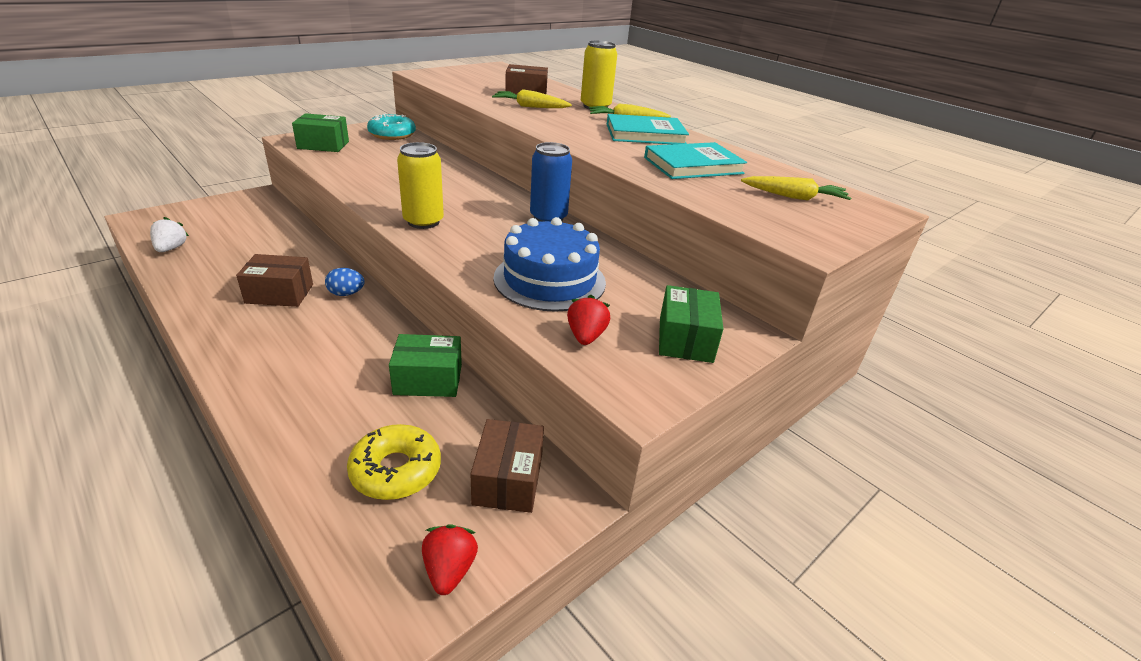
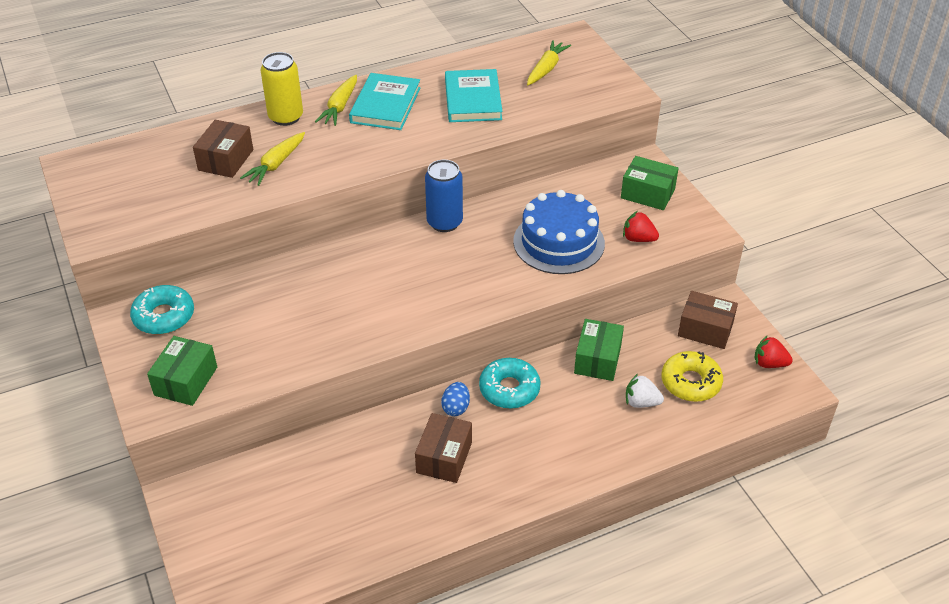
camera: 70 degrees left, 10 degrees up
(171, 248) = (316, 562): white strawberry -> white strawberry (641, 402)
(373, 322) = (509, 389): none -> turquoise donut
(423, 221) = (435, 306): yellow can -> none

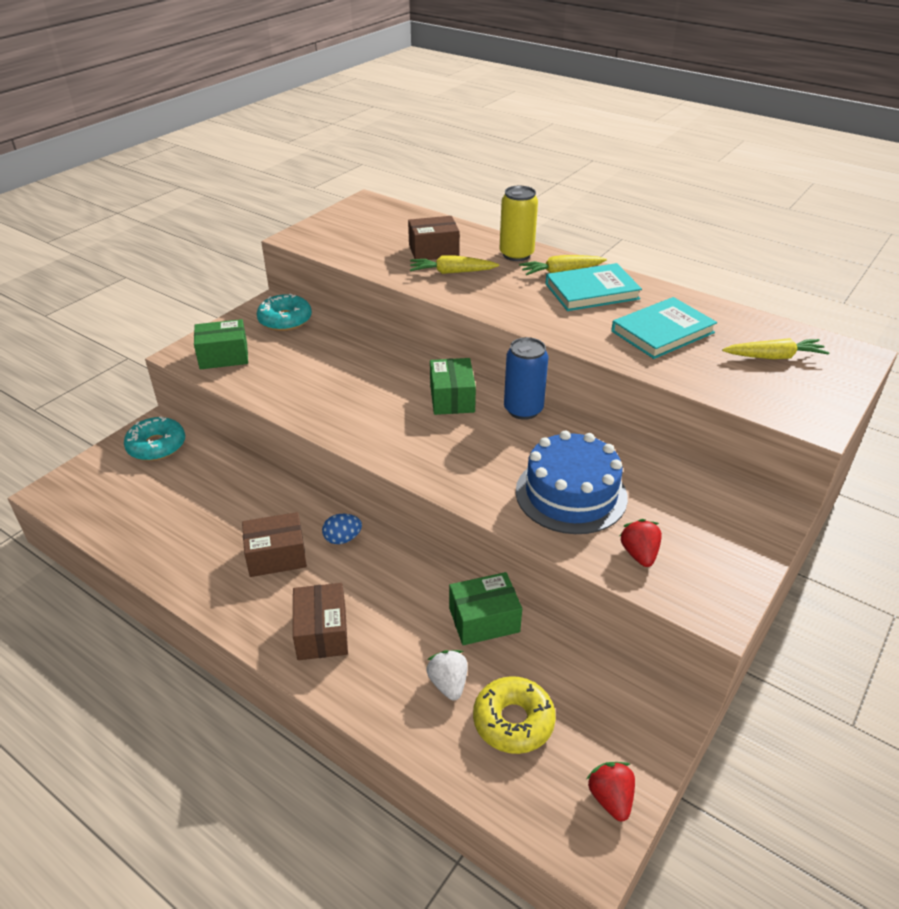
camera: 60 degrees right, 5 degrees down
(509, 389) = (392, 567): turquoise donut -> turquoise donut (156, 446)
(647, 193) = (724, 535): green box -> green box (452, 398)
(705, 329) = (611, 704): brown box -> brown box (322, 632)

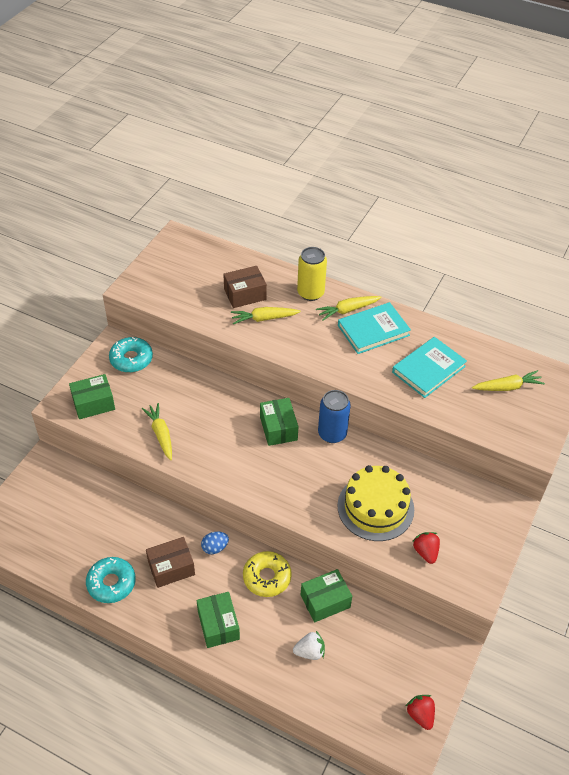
camera: 10 degrees left, 10 degrees up
(156, 446) = (52, 480): turquoise donut -> turquoise donut (111, 583)
(297, 392) = (161, 434): none -> yellow carrot
(322, 632) = (218, 625): brown box -> green box
(448, 684) = (310, 652): white strawberry -> white strawberry turned 105 degrees clockwise
(513, 721) = (355, 672): yellow donut -> yellow donut (267, 577)
(571, 494) = (375, 507): blue cake -> yellow cake

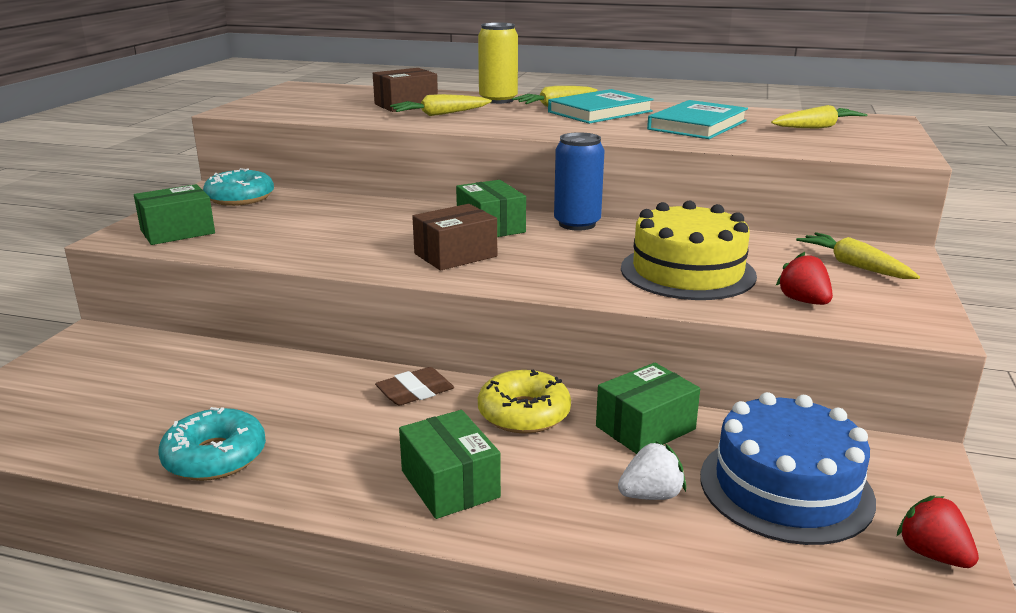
camera: 10 degrees left, 25 degrees down
(161, 434) = (297, 245): yellow carrot -> yellow carrot (854, 266)
(171, 568) = (336, 424): brown box -> brown box (455, 255)
(215, 548) = (415, 392): blue egg -> brown eraser
(375, 659) = (785, 487): none -> blue cake

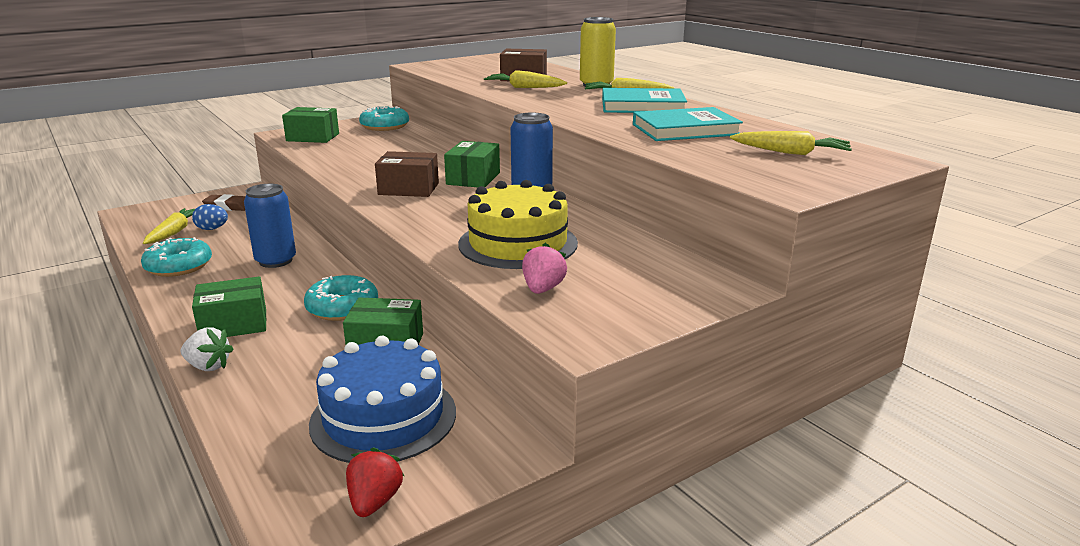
camera: 40 degrees right, 0 degrees up
(152, 397) = (212, 229): none -> blue egg
(334, 399) = (276, 261): none -> blue can
(415, 392) = (317, 273): brown eraser -> brown eraser (228, 206)
(450, 484) = (234, 324): green box -> green box turned 60 degrees clockwise
(524, 413) = (342, 307): yellow donut -> turquoise donut
(651, 495) = (305, 380): white strawberry -> white strawberry (208, 366)
(803, 301) = (543, 289): red strawberry -> pink strawberry
(854, 266) = (658, 282): yellow carrot -> yellow carrot (174, 232)

